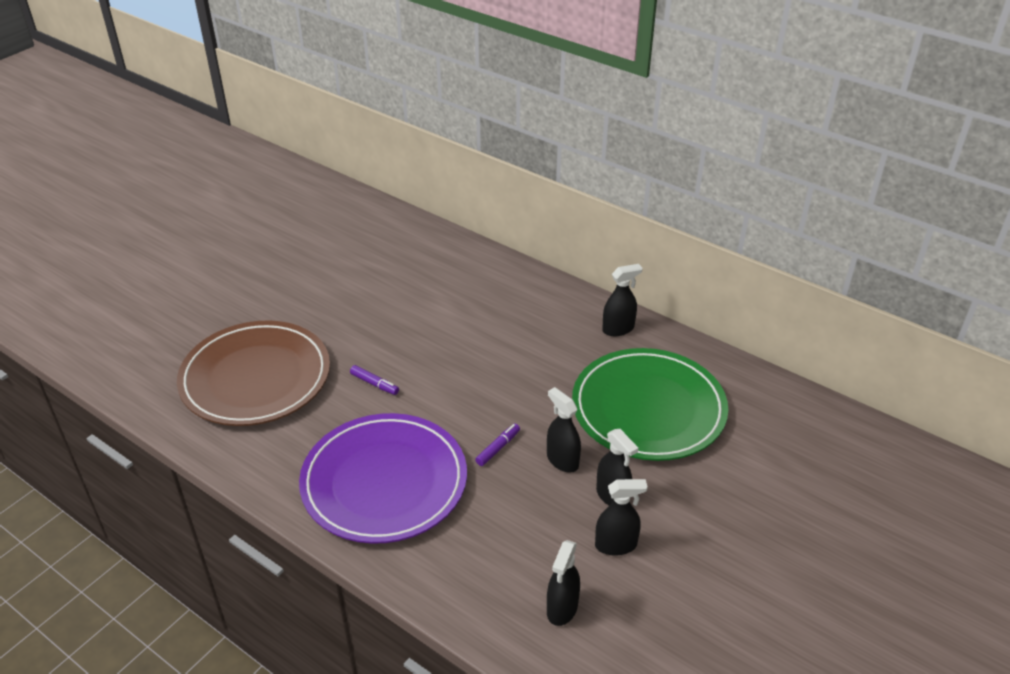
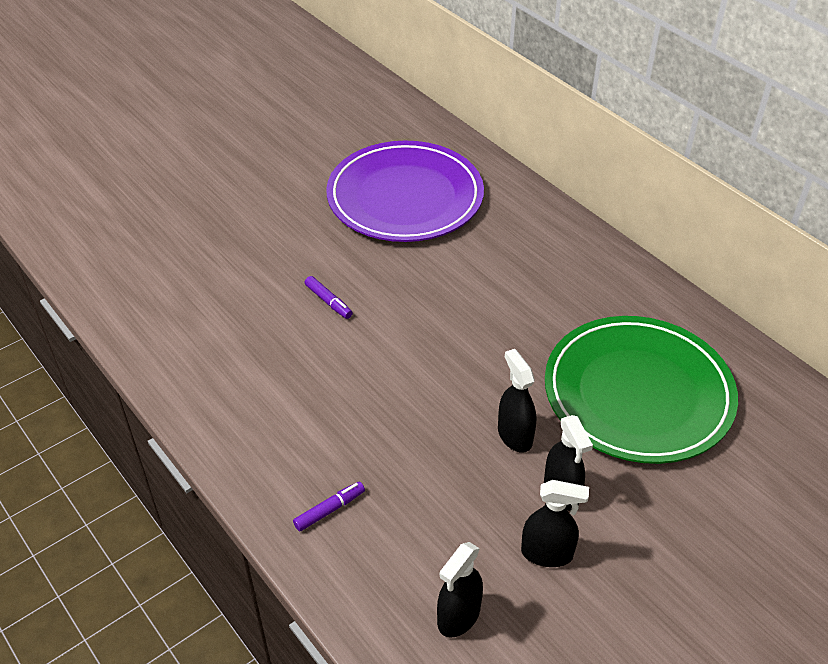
camera: 15 degrees right, 5 degrees up
(256, 378) = (203, 270): brown plate -> none
(384, 482) = (303, 418): purple plate -> purple plate (405, 197)
(498, 448) = (444, 405): purple marker -> purple marker (329, 510)
(618, 329) = (631, 289): black spray bottle -> none

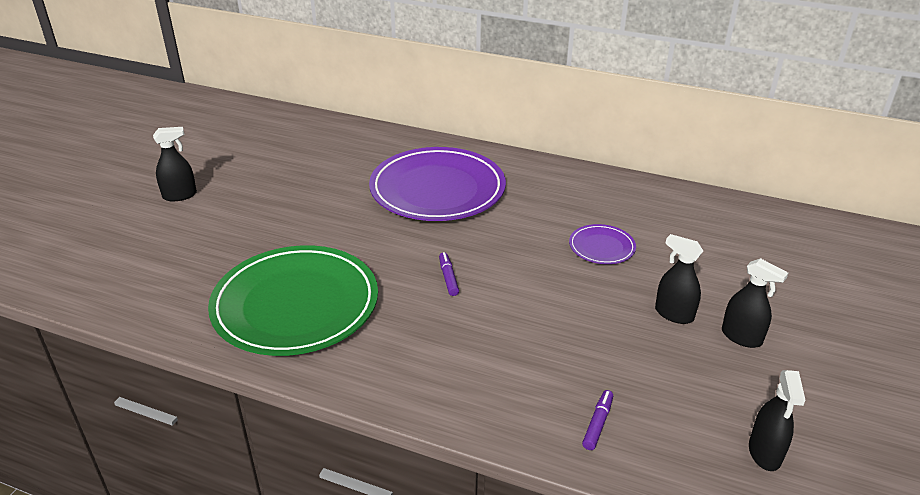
camera: 30 degrees left, 10 degrees down
(328, 301) = (448, 278): purple marker -> purple marker turned 120 degrees counterclockwise
(513, 329) = (601, 247): none -> purple plate
(547, 553) = (775, 381): black spray bottle -> black spray bottle (180, 195)
(638, 394) = (722, 256): green plate -> green plate (295, 305)

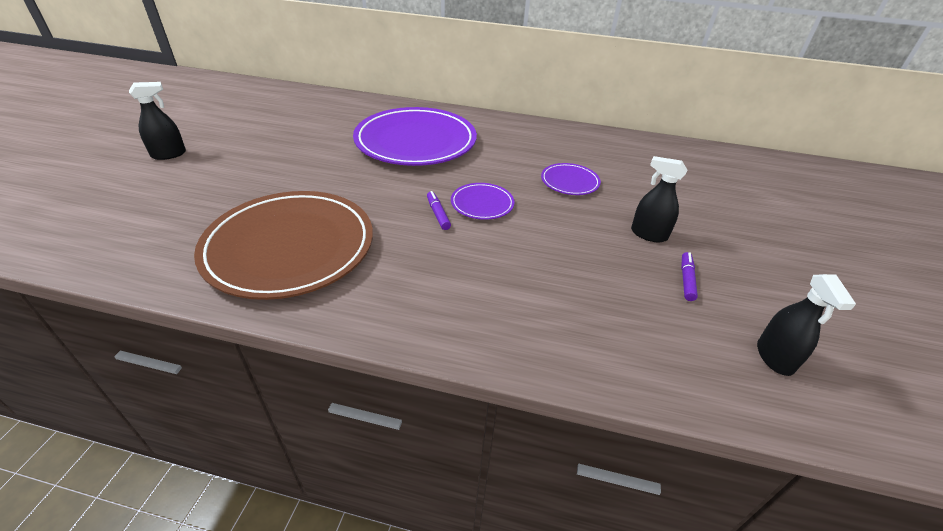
camera: 10 degrees left, 5 degrees up
(295, 305) = (290, 247): green plate -> brown plate
(497, 268) = (482, 204): none -> purple plate
(597, 423) = (611, 342): purple marker -> purple marker (686, 280)
(741, 337) = (713, 250): black spray bottle -> none

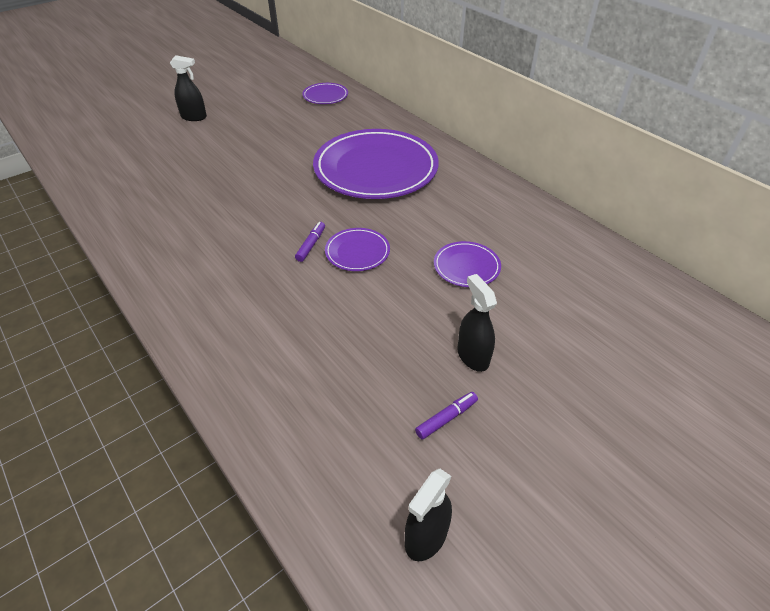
camera: 40 degrees right, 5 degrees up
(290, 247) = (184, 224): brown plate -> none
(295, 101) = (325, 96): none -> purple plate

